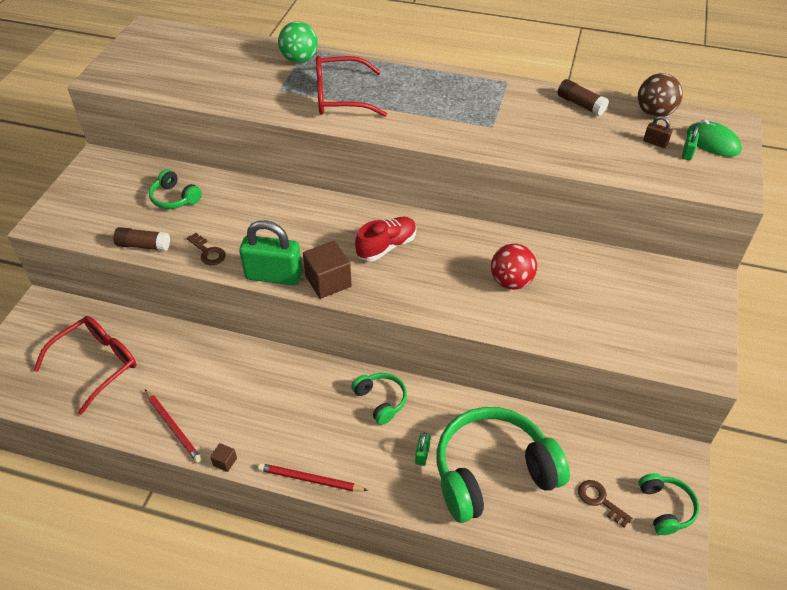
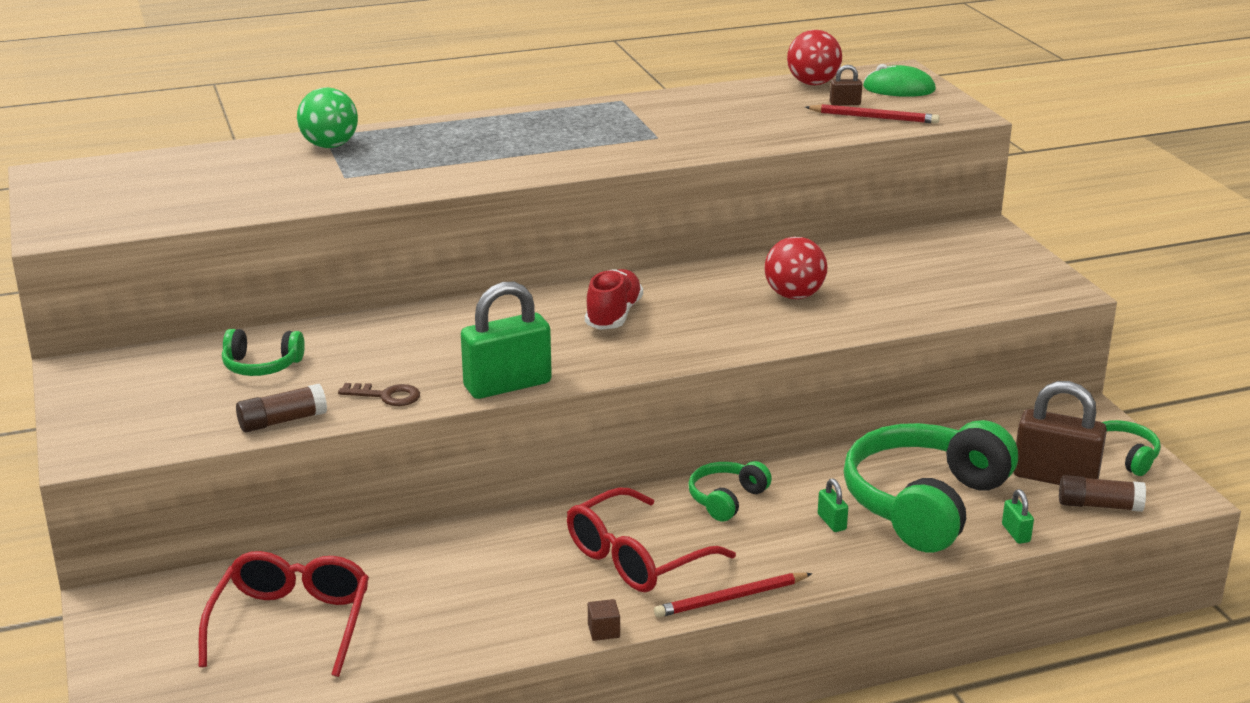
camera: 35 degrees left, 20 degrees down
(173, 427) = (490, 632): red pencil -> red pencil (874, 117)
(328, 281) = (584, 366): brown cube -> none
(340, 97) = (437, 162): red glasses -> red glasses (636, 558)
(381, 401) = (726, 499): green headphones -> green headphones turned 75 degrees counterclockwise
(580, 104) = (728, 97): brown glue stick -> brown glue stick (1099, 505)
(600, 500) = (1055, 477): brown key -> brown padlock
(654, 113) = (813, 83): brown ball -> red ball
(687, 153) = (886, 102): green padlock -> green padlock (1016, 533)

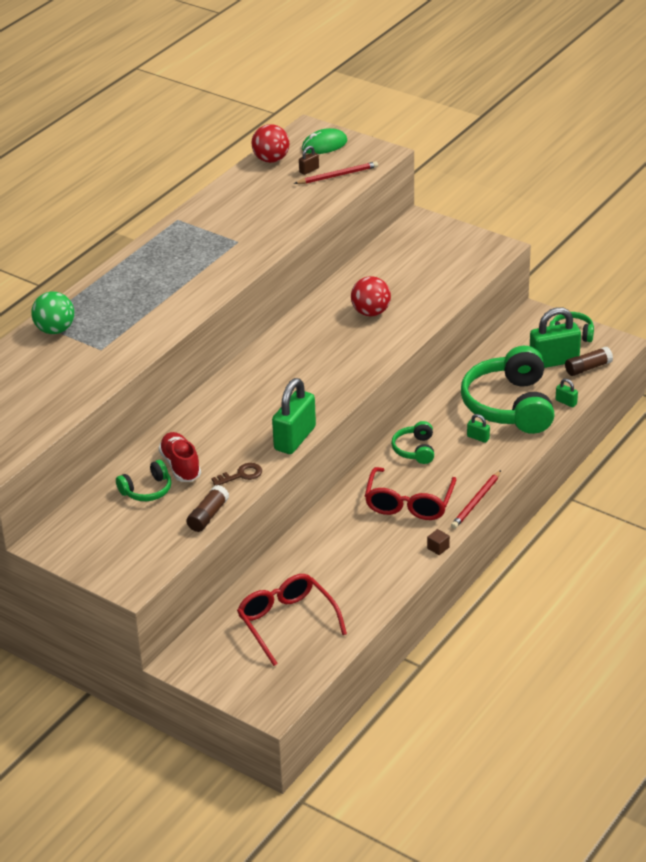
camera: 35 degrees left, 10 degrees up
(614, 315) = (293, 369): red shoe -> red shoe (180, 466)
(1055, 477) = (554, 361): brown padlock -> green padlock

